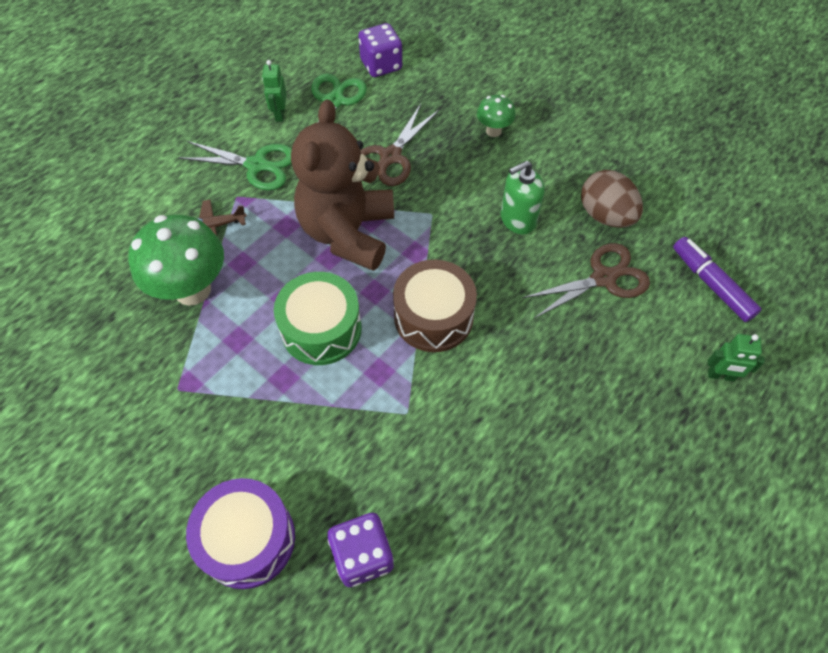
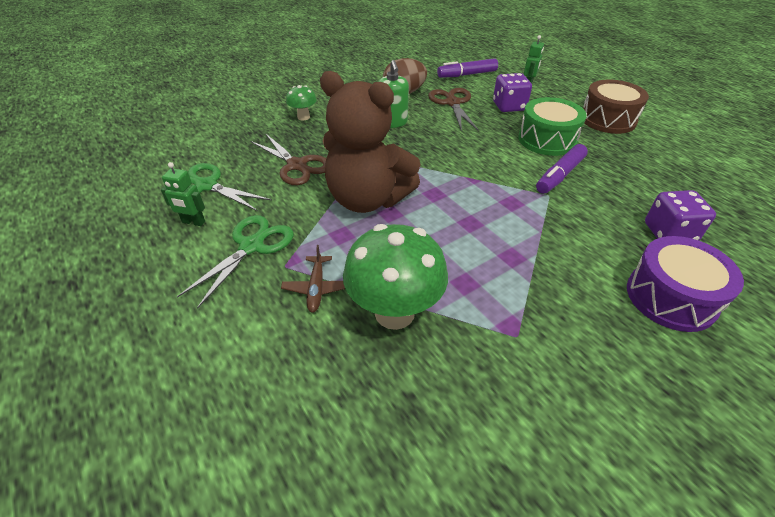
camera: 75 degrees left, 15 degrees down
(321, 329) = (465, 228): green drum -> green drum (547, 140)
(381, 65) = (185, 154): purple dice -> purple dice (508, 106)
(433, 317) = (466, 170): brown drum -> brown drum (607, 119)
(456, 425) = (559, 175): none -> purple marker

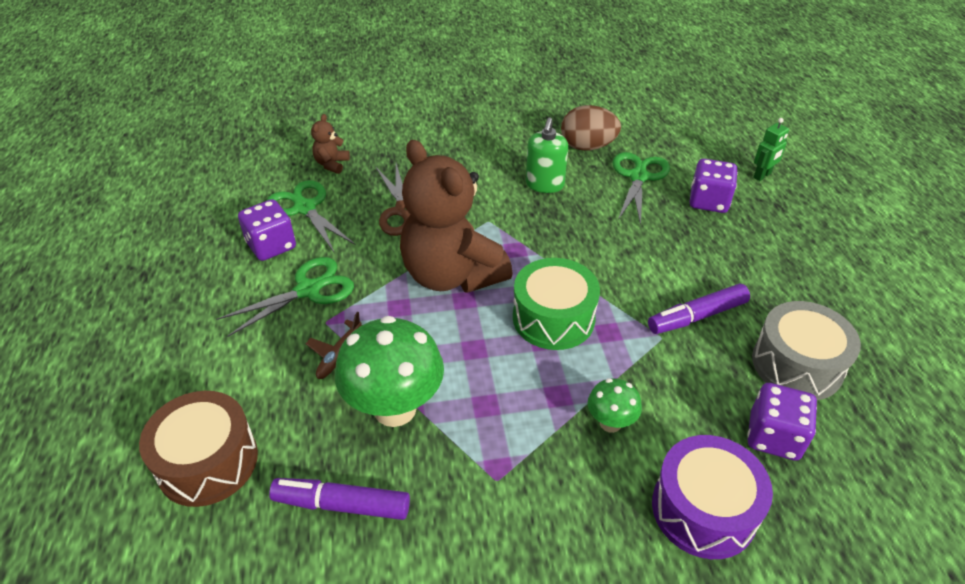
camera: 25 degrees right, 0 degrees up
(193, 222) = (271, 246): green robot -> purple dice
(210, 149) = (331, 164): none -> brown teddy bear
(303, 117) = (450, 150): green mushroom -> green mushroom (610, 423)
(452, 103) = (638, 177): brown scissors -> green scissors
(467, 74) = (689, 139): purple marker -> purple marker (342, 504)
(547, 140) = (721, 263): green drum -> green drum (553, 318)
(607, 119) = (832, 258): brown drum -> brown drum (208, 462)
(643, 185) = (797, 365): none -> grey drum

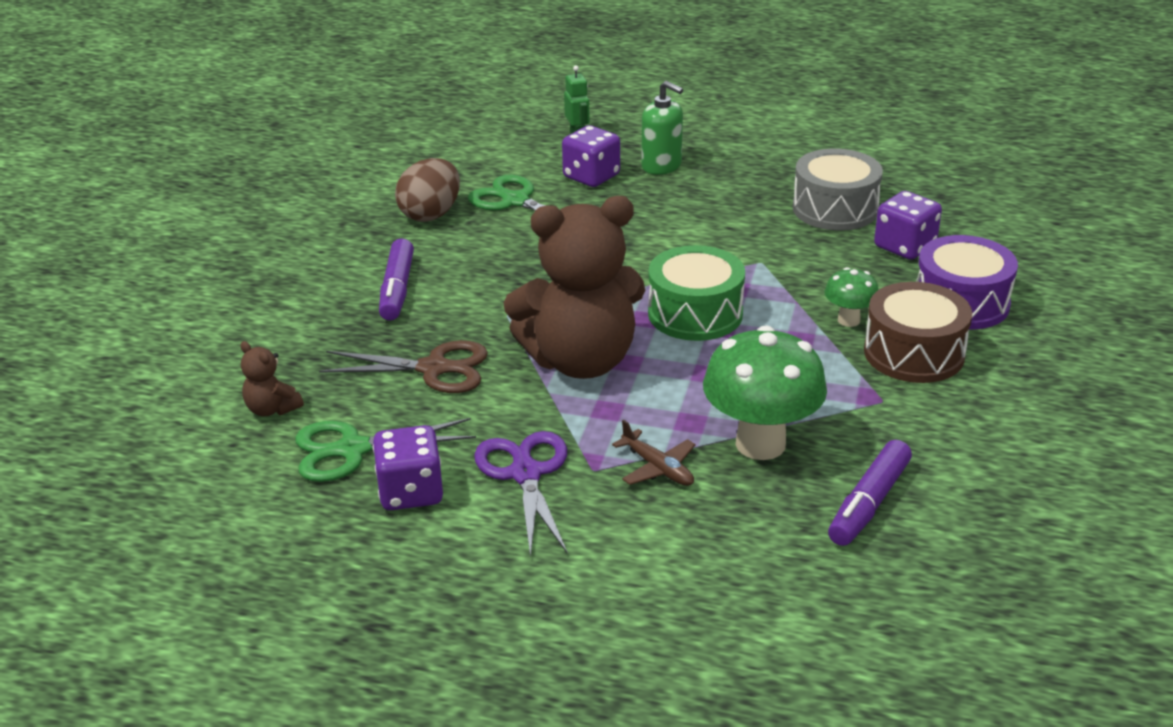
camera: 65 degrees left, 10 degrees down
(208, 462) = (764, 595): brown drum -> brown drum (914, 353)
(308, 290) = (525, 474): green scissors -> purple scissors
(544, 184) = (474, 260): green soap dispenser -> green soap dispenser (661, 166)
(696, 316) = (747, 236): purple marker -> purple marker (397, 289)

